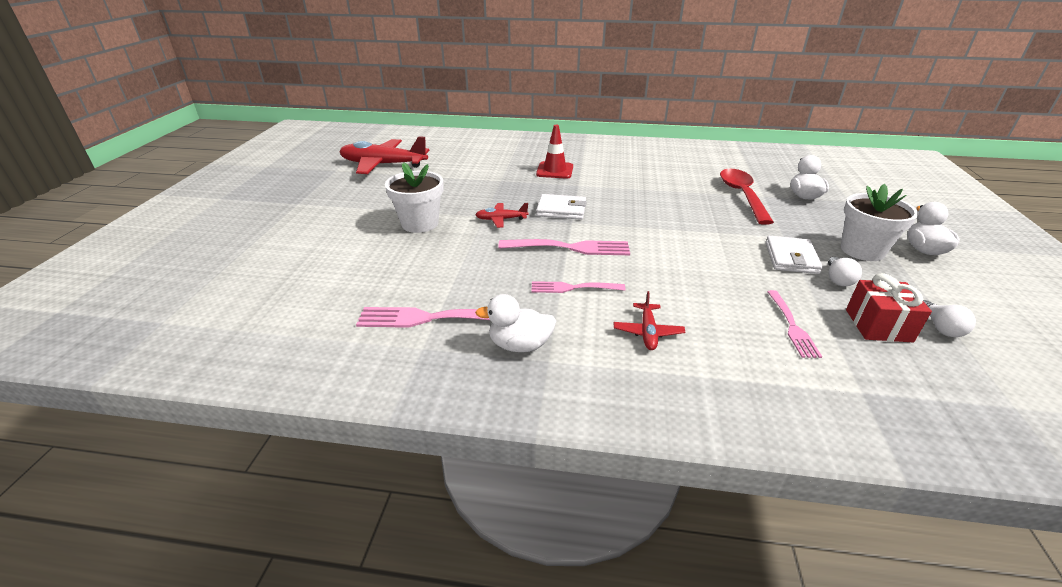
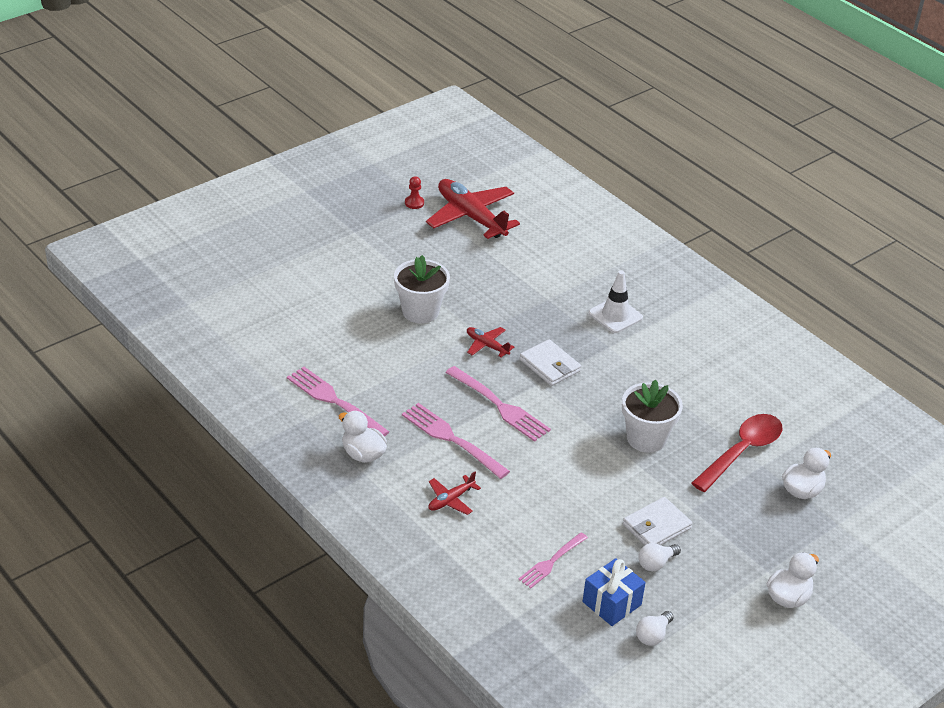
camera: 40 degrees right, 5 degrees up
(329, 173) = (414, 203): none -> red pawn
(555, 170) = (615, 315): red traffic cone -> white traffic cone
(574, 288) = (452, 439): pink fork -> pink fork, size x1.57
(862, 250) = (731, 561): white flower pot -> white flower pot (646, 438)
(878, 325) = (611, 603): red gift -> blue gift

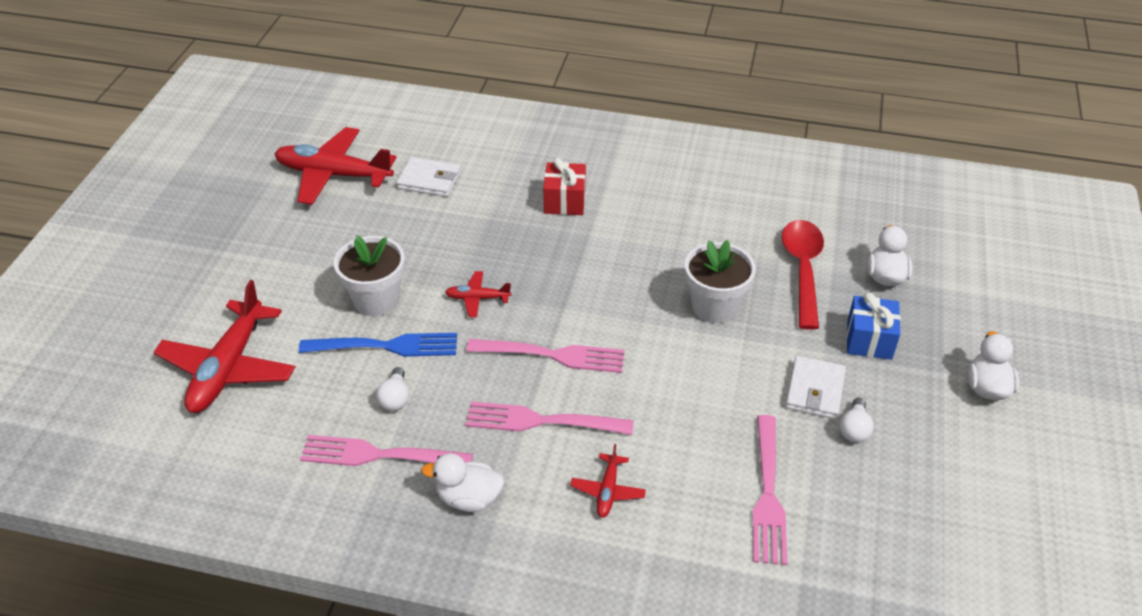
camera: 35 degrees left, 5 degrees up
(293, 303) = (228, 368): none -> red plane
(398, 342) = (385, 346): none -> blue fork
(414, 203) = (261, 189): red pawn -> none
(550, 365) = (556, 284): white wallet -> white wallet (429, 180)
(552, 561) = (767, 493): pink fork -> pink fork, size x1.57
(611, 603) = (863, 500): blue gift -> blue gift (869, 340)
(615, 315) = (564, 201): white traffic cone -> red gift
(653, 635) = (931, 508): white light bulb -> white light bulb (395, 398)

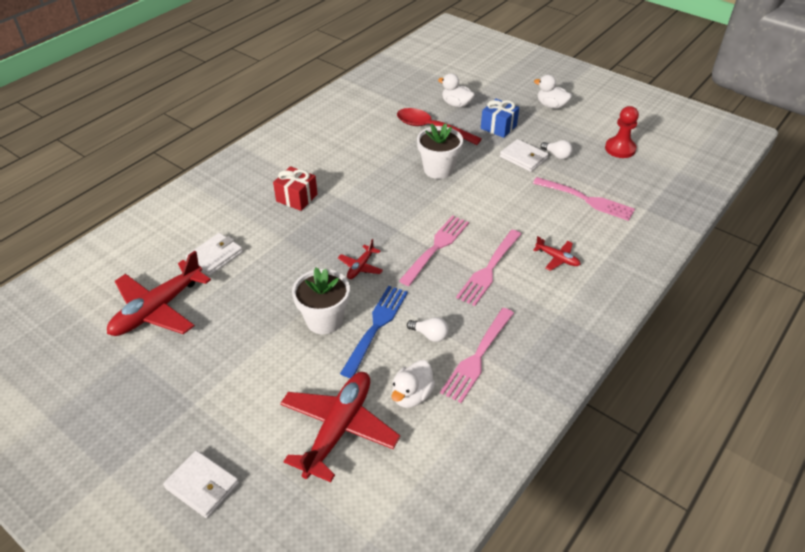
camera: 65 degrees left, 0 degrees up
(131, 297) = (202, 486): none -> white wallet
(228, 368) = (339, 428): red plane -> red plane turned 105 degrees counterclockwise
(469, 498) = (536, 321): white duck -> white duck (412, 395)
(941, 510) = (620, 149): none -> red pawn

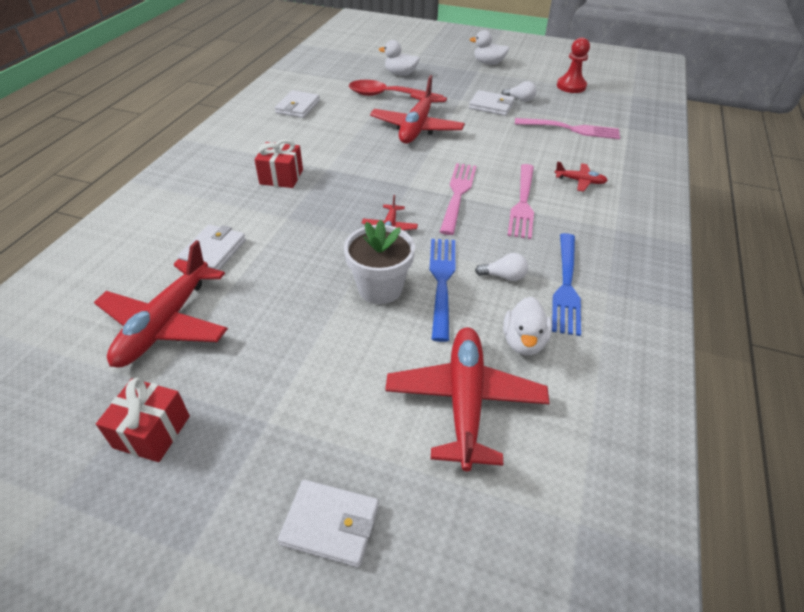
camera: 20 degrees left, 0 degrees up
(118, 388) = (152, 432): none -> red gift
(344, 126) = (298, 107): none -> white wallet
(438, 169) = (416, 128): white flower pot -> red plane
(478, 356) = (566, 285): pink fork -> blue fork
(498, 127) = (452, 86): blue gift -> none

